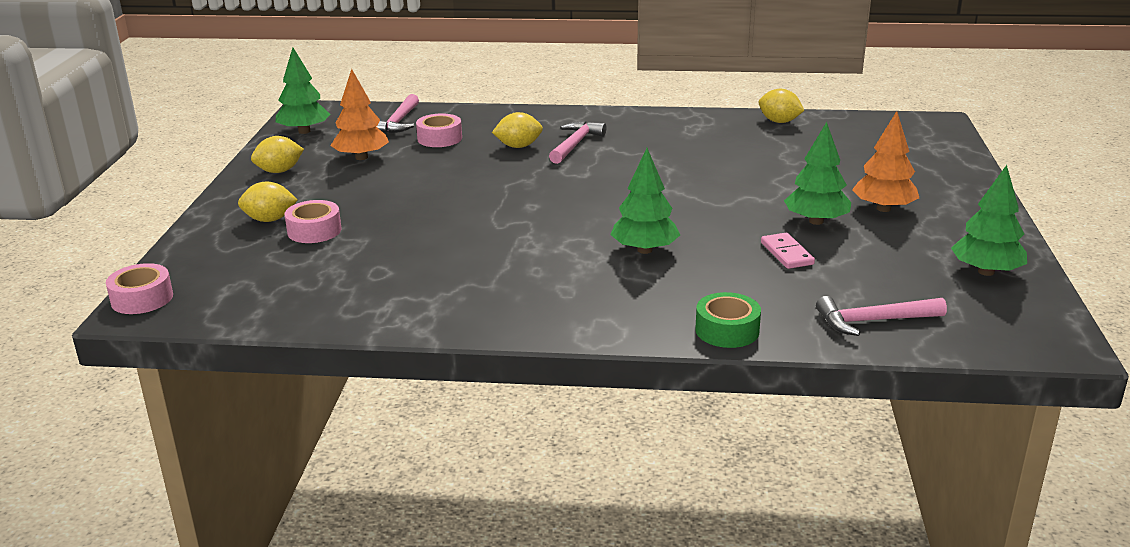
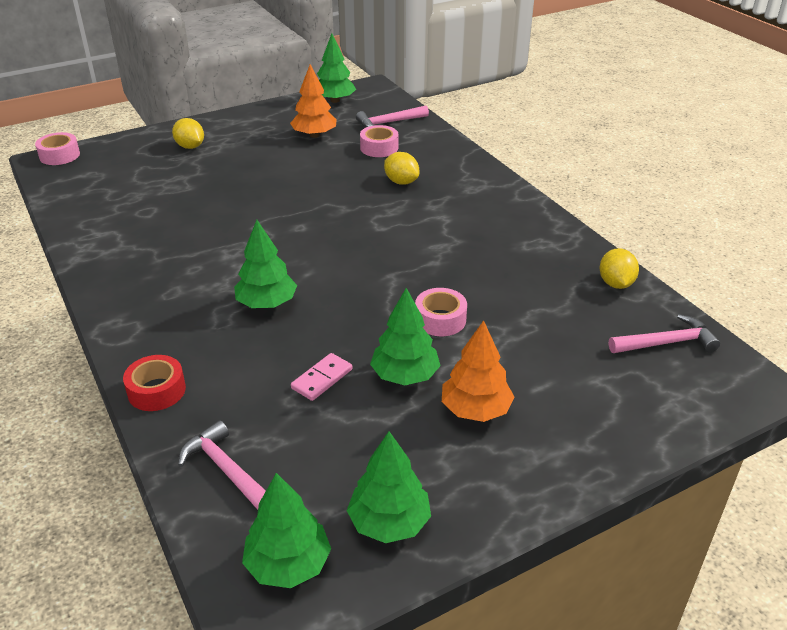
camera: 55 degrees right, 10 degrees up
(279, 171) = (263, 119): yellow lemon -> none
(314, 231) = (187, 166): pink tape -> pink tape (440, 319)
(575, 144) = (434, 203): pink hammer -> pink hammer (667, 343)
(727, 330) = (156, 390): green tape -> red tape
(1006, 320) = (288, 564): none -> green tree

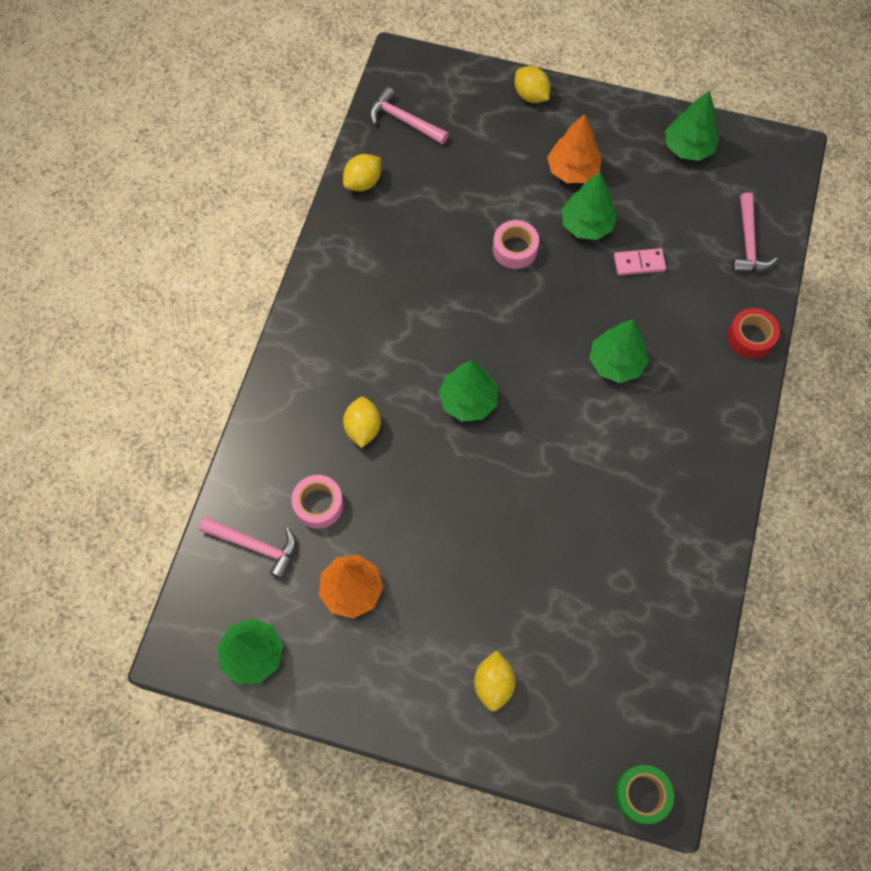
camera: 135 degrees left, 30 degrees up
(59, 155) = (641, 795): pink tape -> green tape
(288, 564) = (756, 166): green tree -> green tree (468, 401)
(609, 448) = (531, 95): none -> yellow lemon

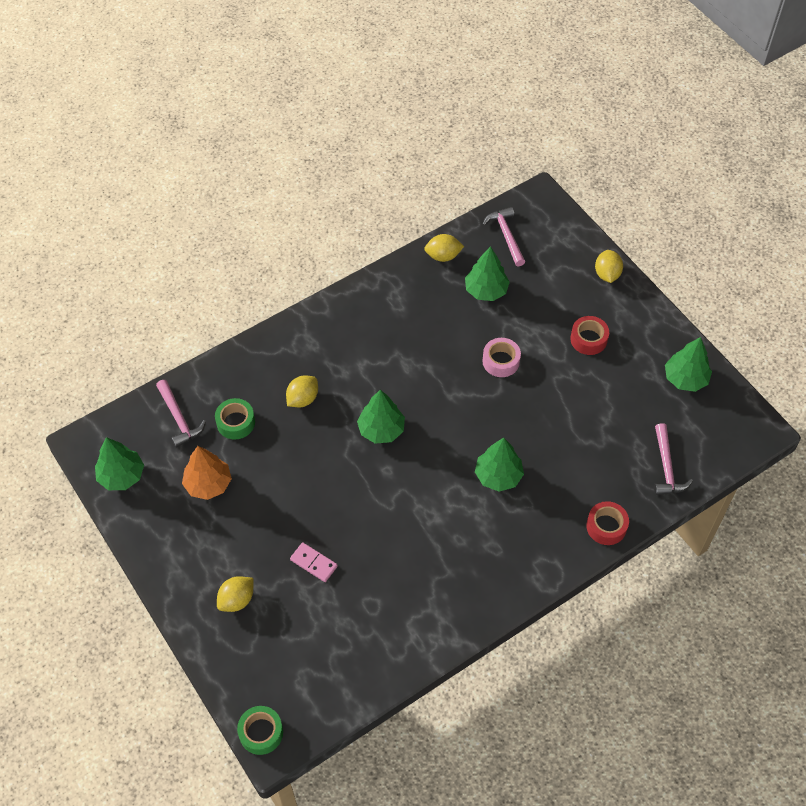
camera: 40 degrees right, 10 degrees down
(318, 504) = (236, 422): pink tape -> green tape
(572, 170) = (588, 339): orange tree -> red tape
(586, 225) = (564, 379): green tree -> green tree (486, 290)
(639, 263) = (576, 427): pink domino -> pink domino (314, 563)
(748, 243) = (666, 467): pink hammer -> pink hammer turned 45 degrees counterclockwise

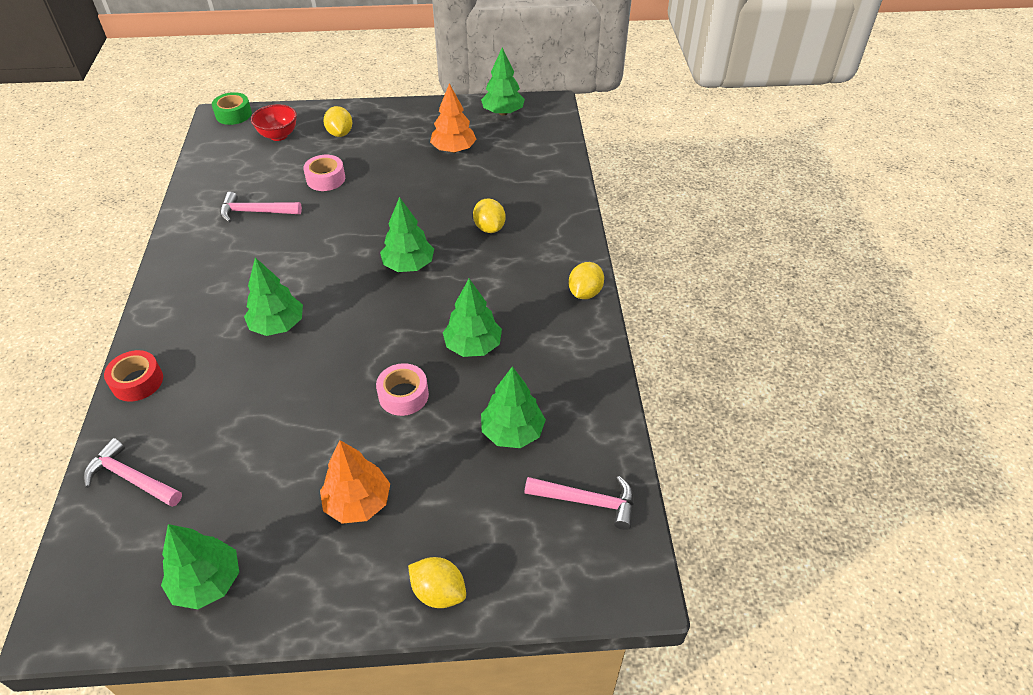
camera: 120 degrees right, 10 degrees down
(179, 418) = (532, 153): pink hammer -> pink hammer (255, 212)
(236, 422) = (500, 181): green tape -> none
(272, 656) = (278, 135): none -> red bowl
(314, 563) = (326, 179): pink domino -> pink tape
(433, 345) = (473, 346): none -> green tree
(443, 256) = (595, 415): yellow lemon -> yellow lemon (585, 293)
(588, 339) = (358, 502): red tape -> orange tree

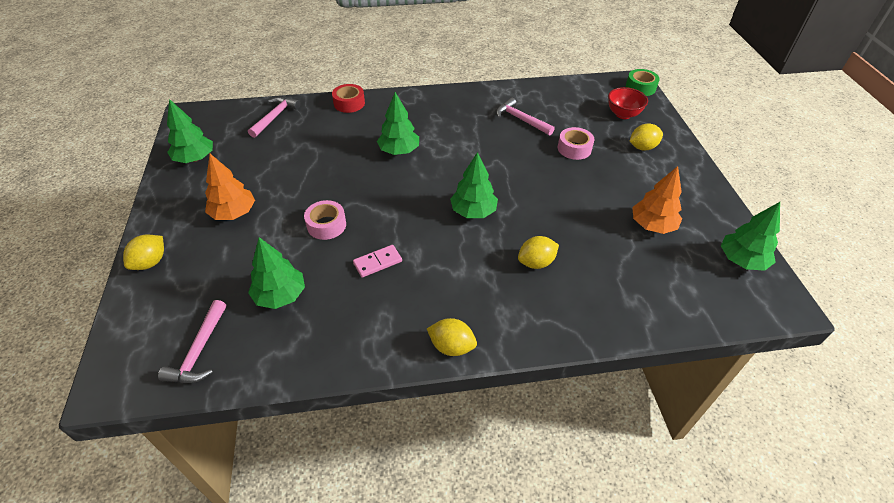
camera: 85 degrees right, 0 degrees up
(255, 212) = (521, 119): pink hammer -> pink hammer turned 45 degrees counterclockwise
(473, 346) = (377, 262): green tree -> pink domino

